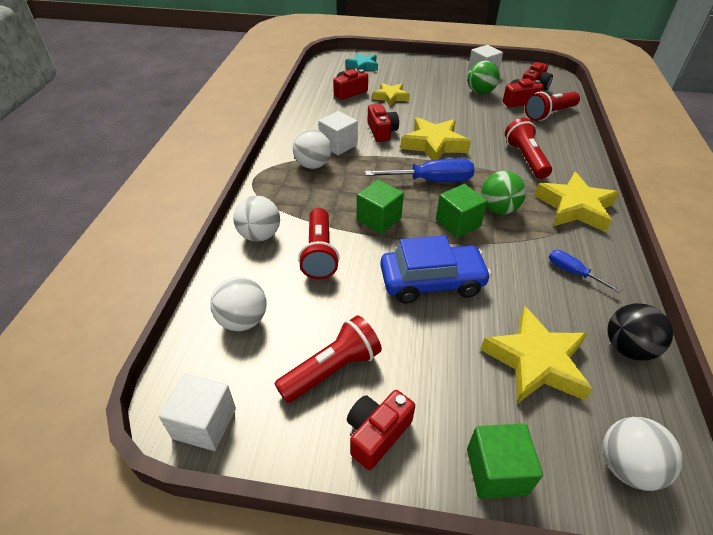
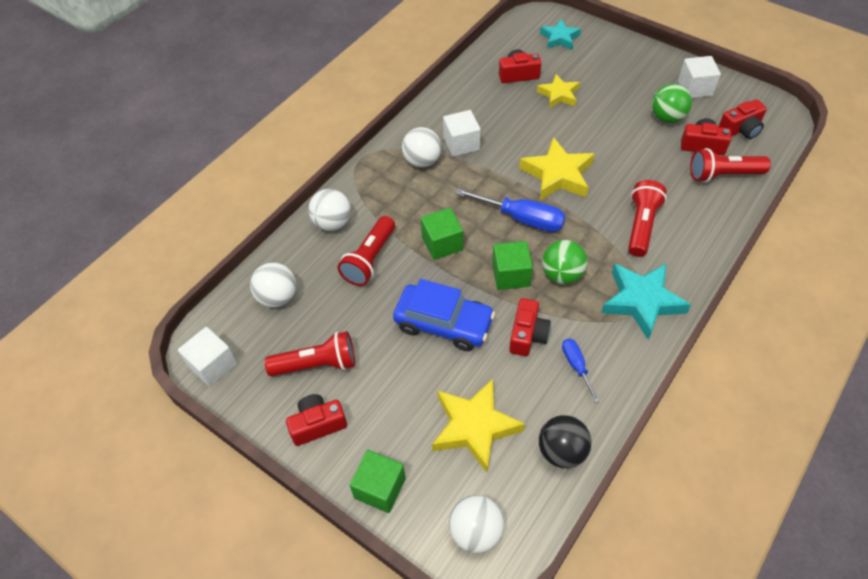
camera: 30 degrees right, 10 degrees up
(382, 131) = (516, 140): red camera -> red camera (527, 335)
(574, 207) = (641, 301): yellow star -> turquoise star

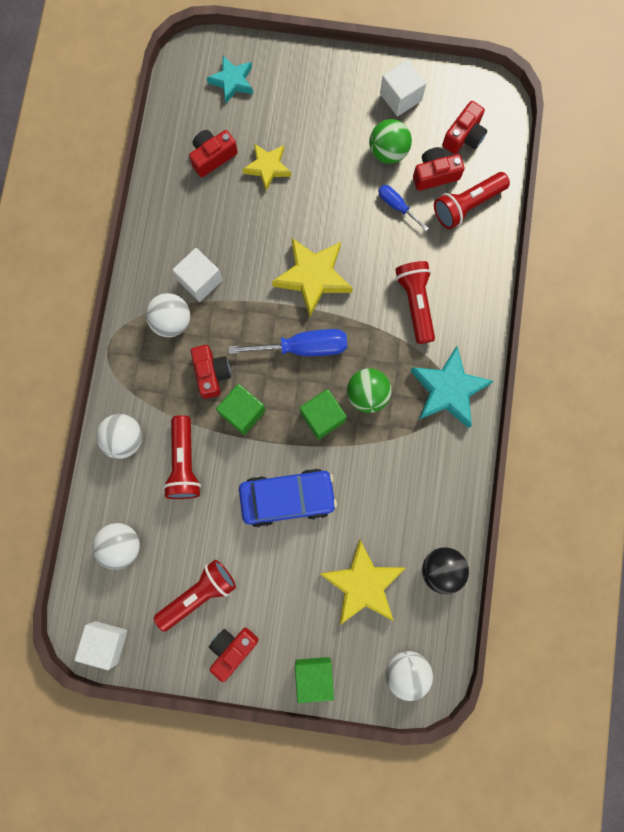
camera: 30 degrees left, 25 degrees up
(527, 335) = (365, 473): red camera -> red camera (211, 373)
(576, 366) = (420, 484): blue screwdriver -> blue screwdriver (397, 206)

